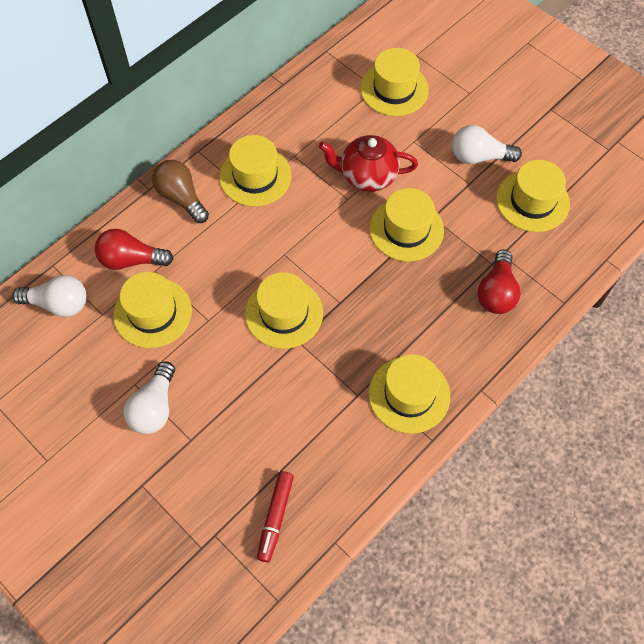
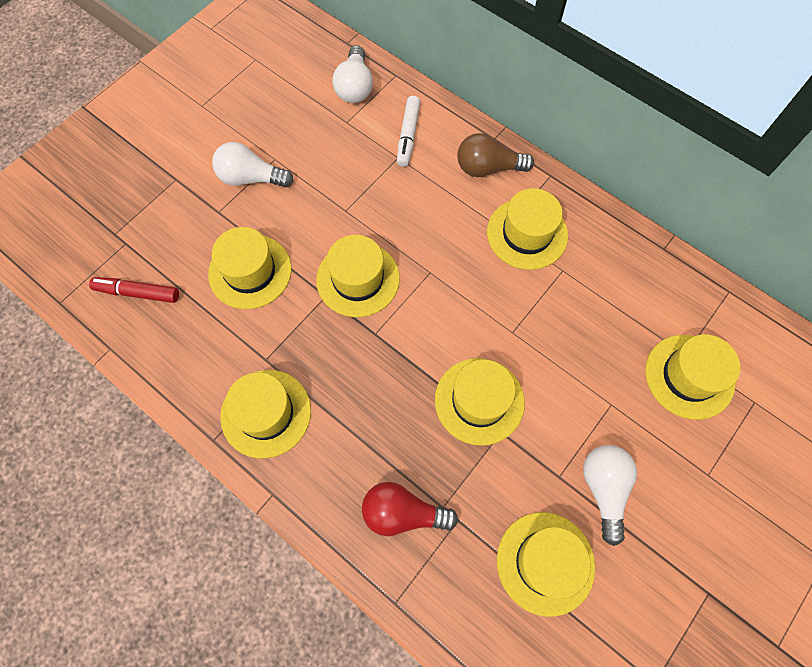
camera: 85 degrees right, 5 degrees up
(131, 260) = (408, 135): red light bulb -> white marker
(152, 312) = (350, 162): yellow hat -> yellow hat (250, 271)
(181, 197) = (488, 168): brown light bulb -> brown light bulb turned 135 degrees counterclockwise
(367, 176) = (548, 352): red teapot -> none

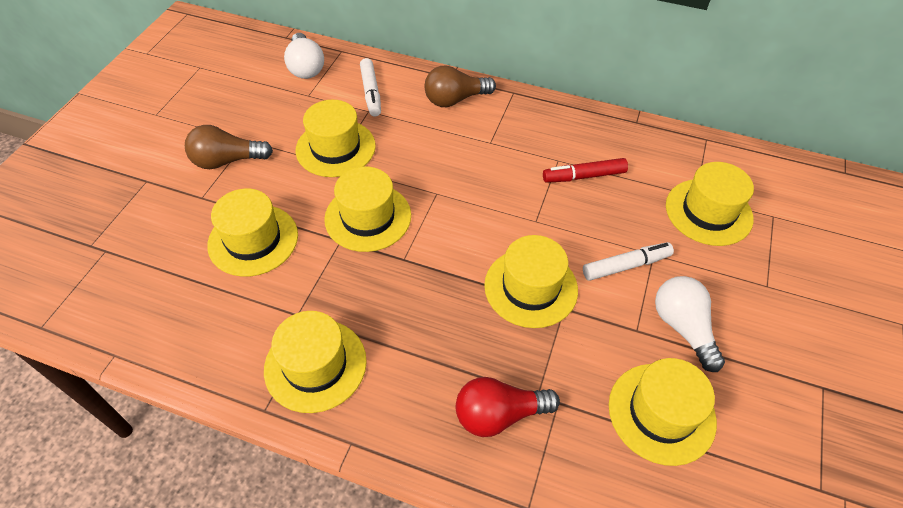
camera: 20 degrees left, 15 degrees down
(138, 293) = (133, 292): red marker -> red marker (584, 176)
(251, 178) = (227, 161): white light bulb -> brown light bulb
(527, 233) = (513, 140): yellow hat -> yellow hat (335, 148)
(579, 408) = (626, 266): none -> white marker

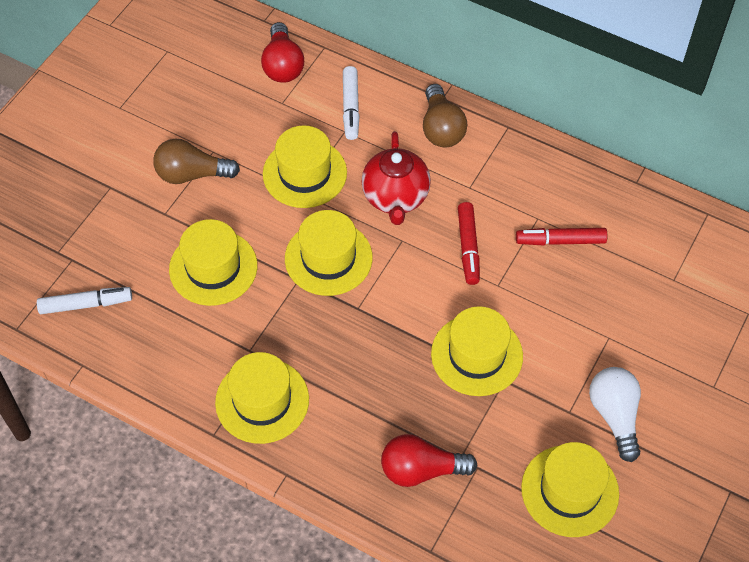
camera: 10 degrees right, 5 degrees up
(306, 67) = (283, 65): white light bulb -> red light bulb
(424, 158) = (395, 198): none -> red teapot
(455, 100) = (441, 128): brown light bulb -> brown light bulb turned 90 degrees counterclockwise
(500, 192) = (468, 247): none -> red marker
(626, 266) = (577, 346): white marker -> white marker (86, 304)
(708, 212) = (680, 299): yellow hat -> none

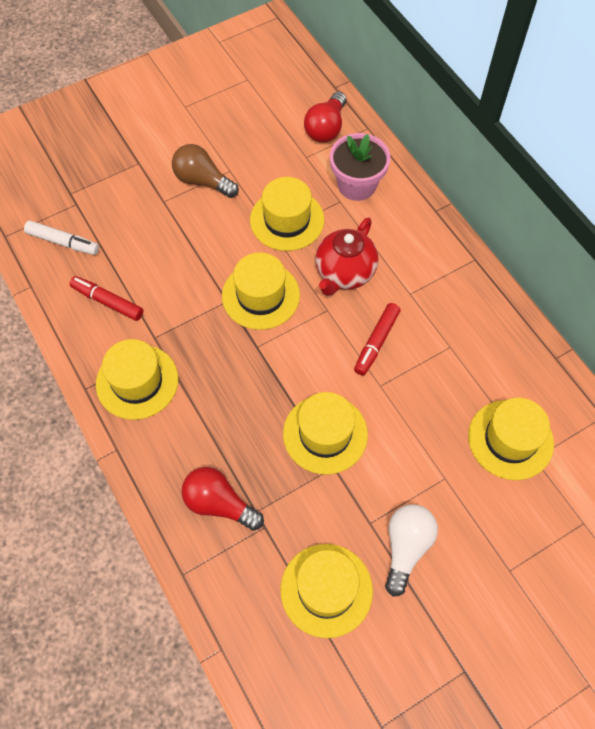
camera: 30 degrees right, 5 degrees up
(213, 267) = (170, 260): yellow hat -> yellow hat (510, 439)
(351, 107) = (357, 185): white marker -> pink flower pot
(441, 128) = (418, 235): brown light bulb -> none
(560, 241) = (457, 375): red marker -> red marker (107, 302)

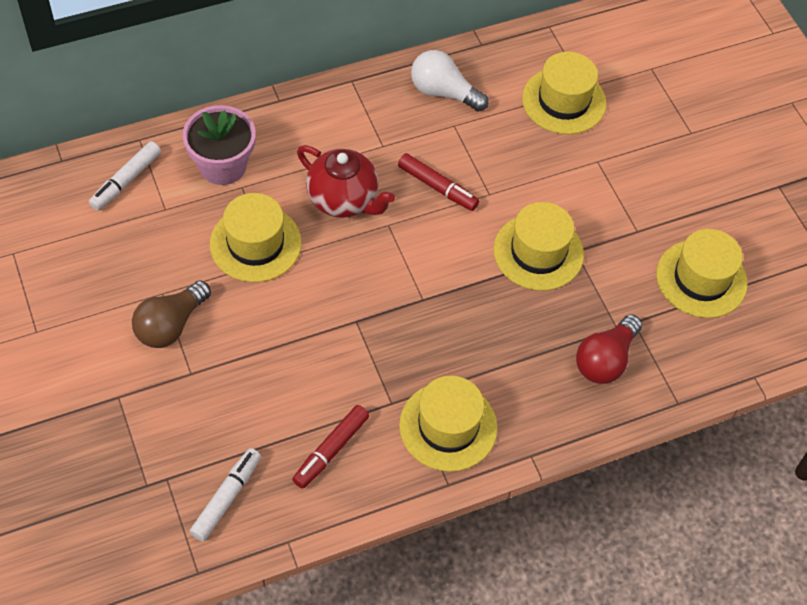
camera: 85 degrees left, 5 degrees down
(261, 295) = (356, 286): yellow hat -> none
(326, 128) = (126, 181): red light bulb -> white marker
(406, 547) = (664, 206): white light bulb -> white light bulb (443, 92)

